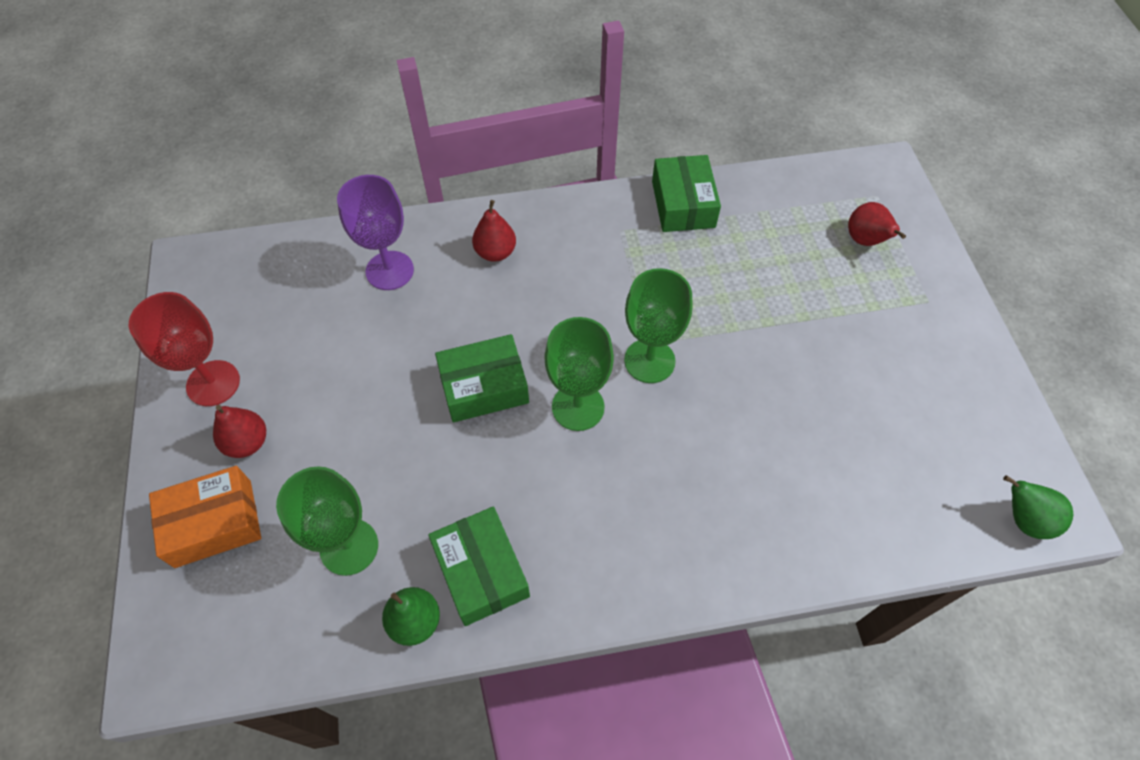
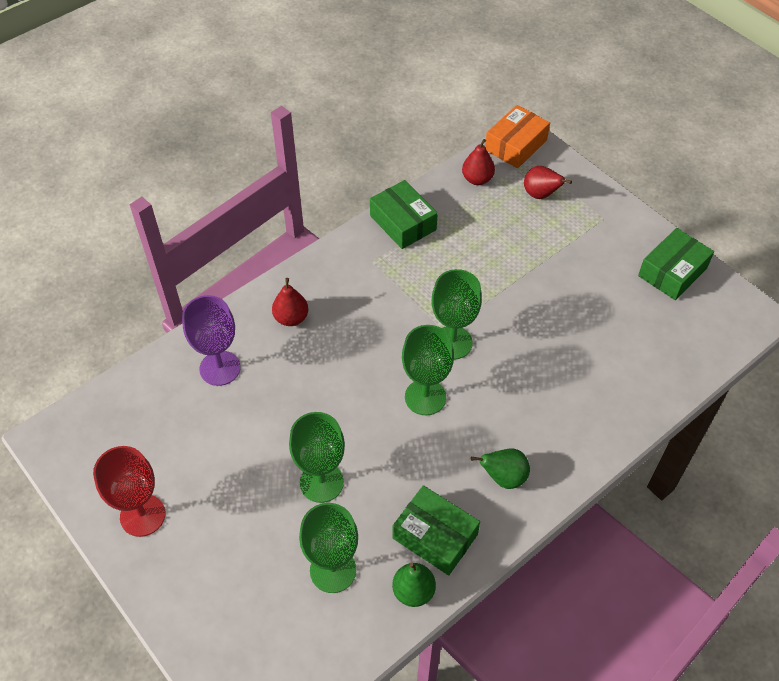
camera: 30 degrees left, 5 degrees down
(213, 523) = (221, 609): orange box -> orange box (516, 145)
(247, 442) = (203, 542): red pear -> red pear (477, 179)
(404, 443) = (321, 482): none -> green goblet
(484, 387) = (350, 416): green box -> green box (672, 272)
(1023, 519) = (737, 329): green pear -> green pear (503, 477)

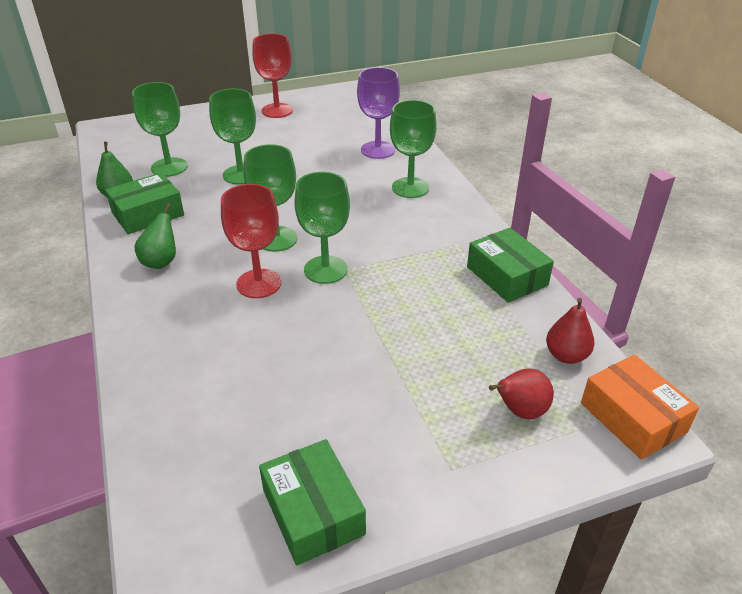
camera: 110 degrees right, 15 degrees down
(291, 318) = (410, 188): red pear -> green goblet
(403, 223) = (507, 276): green box -> green box turned 75 degrees clockwise
(494, 384) = (259, 283): none -> red goblet

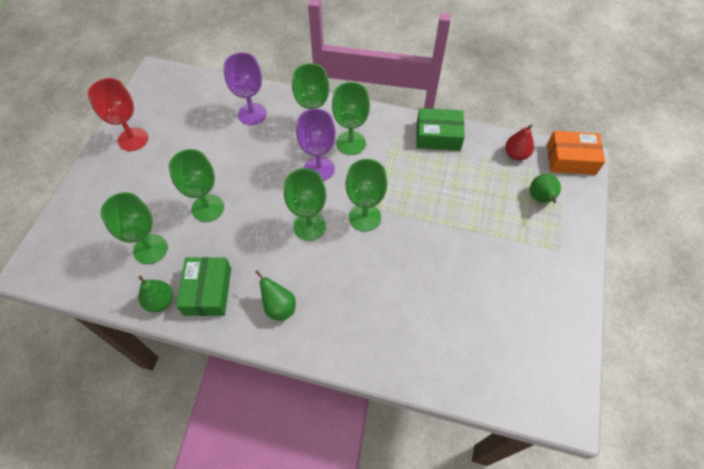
camera: 55 degrees left, 20 degrees up
(259, 283) = (350, 260): red goblet -> none
(313, 512) = (554, 325): green box -> none
(356, 214) = (319, 169): none -> purple goblet
(415, 219) = (351, 143): none -> green goblet
(520, 411) = (541, 198): red pear -> green pear

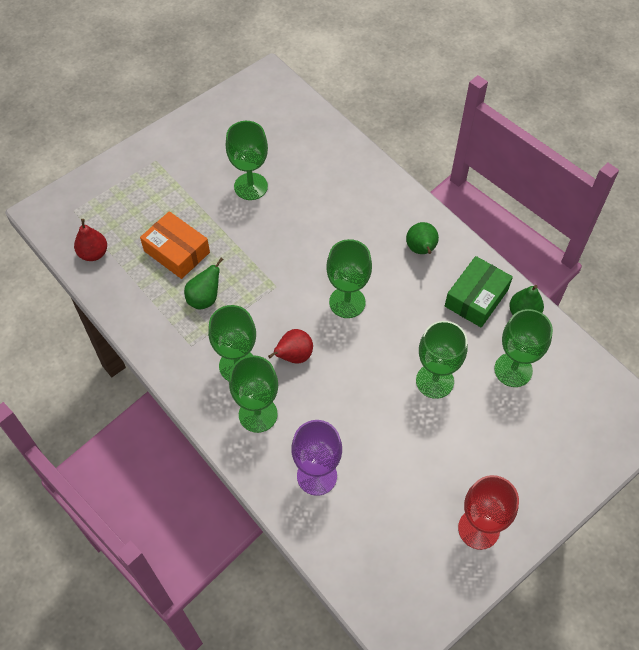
camera: 145 degrees left, 0 degrees up
(319, 169) = (294, 356): purple goblet -> red pear
(365, 217) = (290, 280): green goblet -> green goblet (250, 186)
(438, 136) = (143, 318): green box -> none
(541, 198) = (121, 204): green pear -> green pear (205, 298)
(571, 159) = (52, 219): orange box -> orange box (177, 251)

